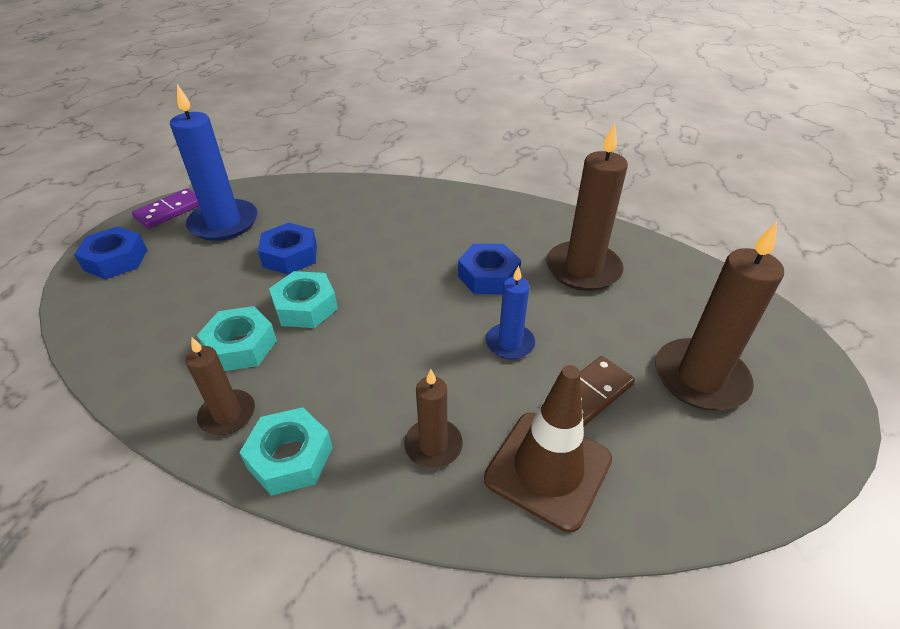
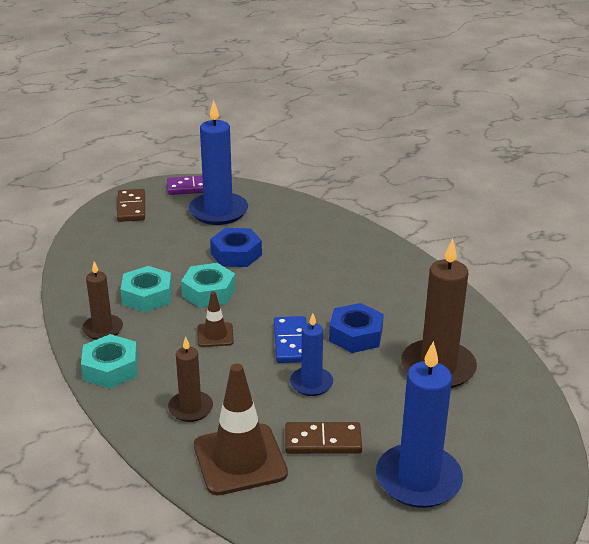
camera: 40 degrees right, 10 degrees down
(116, 260) = (131, 208): blue nut -> brown domino
(364, 348) = (215, 335): none -> brown traffic cone
(444, 313) = (291, 342): none -> blue domino
(700, 378) = (418, 479): brown candle -> blue candle

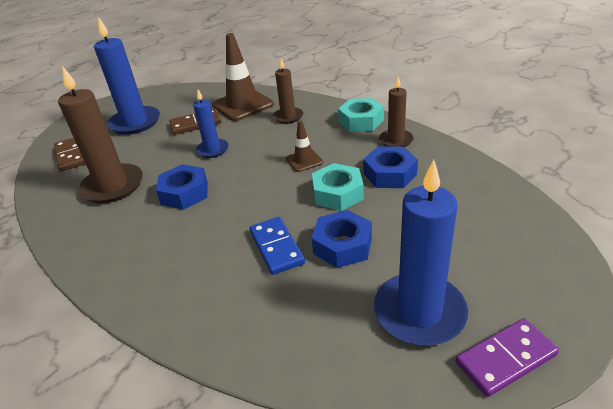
camera: 165 degrees right, 5 degrees up
(131, 208) = (540, 279): brown domino -> brown domino (71, 156)
(147, 296) = (389, 174): turquoise nut -> blue nut
(291, 342) = (238, 172): blue domino -> blue domino (276, 247)

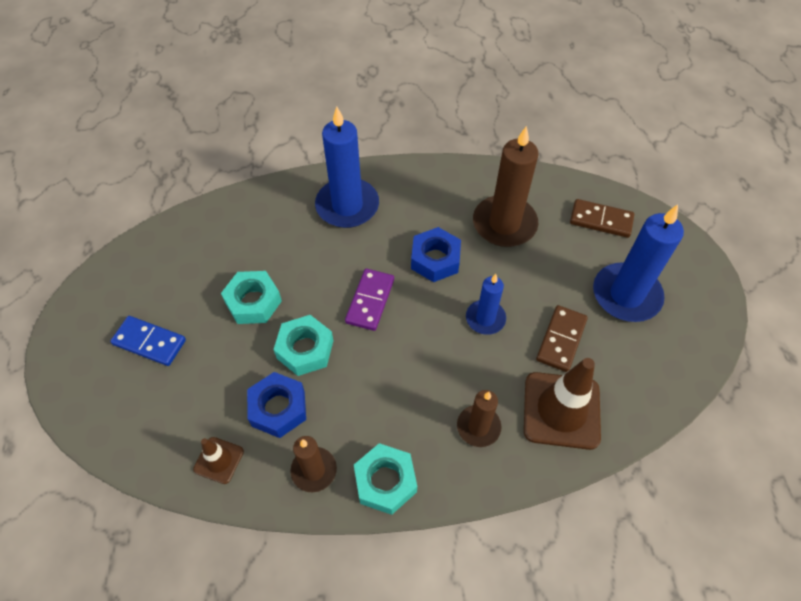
camera: 130 degrees right, 20 degrees up
(276, 247) = (301, 267): blue domino -> blue domino (149, 342)
(304, 160) = (379, 368): brown traffic cone -> brown traffic cone (219, 460)
(342, 245) = (253, 302): blue nut -> turquoise nut
(419, 312) = (161, 288): blue candle -> blue candle (347, 206)
(505, 358) = (93, 294): purple domino -> purple domino (370, 301)

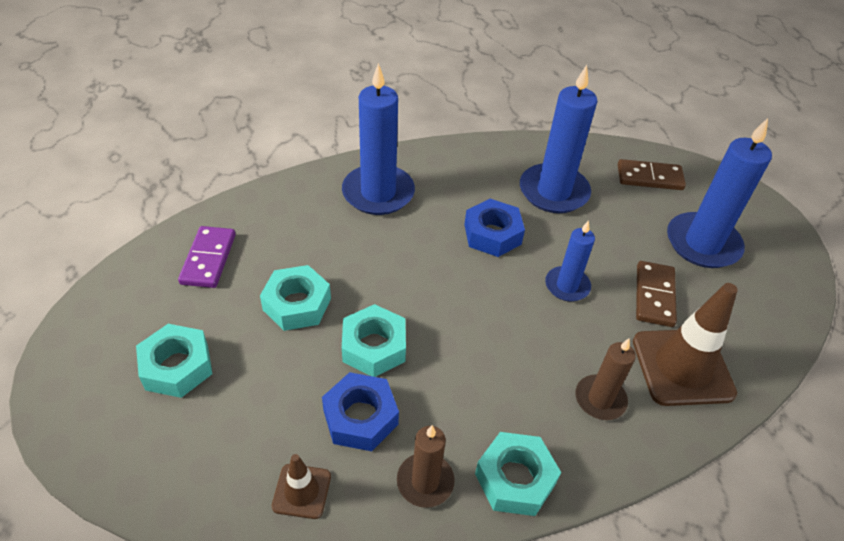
camera: 15 degrees left, 10 degrees down
(149, 342) = (177, 367): blue domino -> turquoise nut
(370, 301) = (434, 285): purple domino -> purple domino (209, 259)
(504, 224) = (553, 192): brown candle -> blue candle

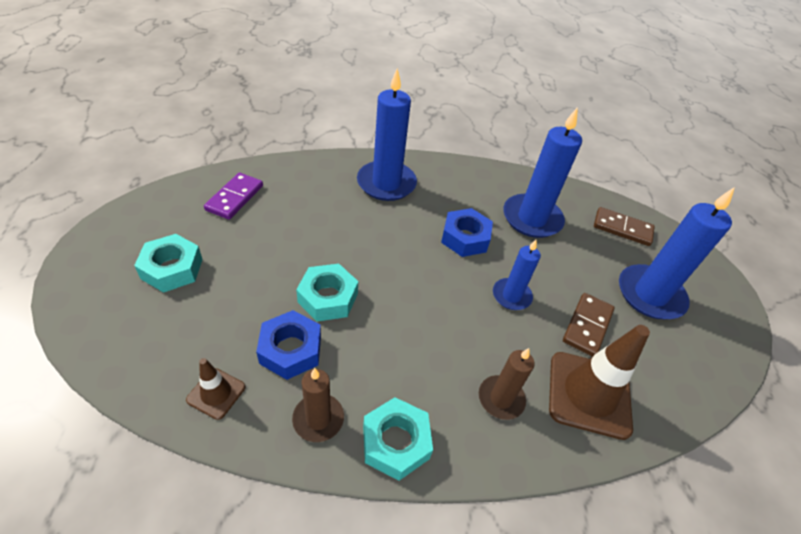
camera: 15 degrees right, 0 degrees up
(297, 304) = (284, 248): turquoise nut -> none

